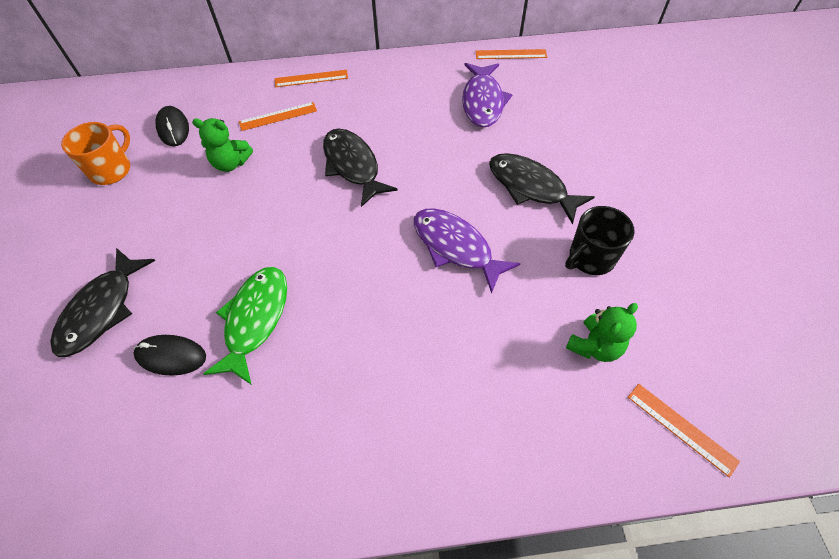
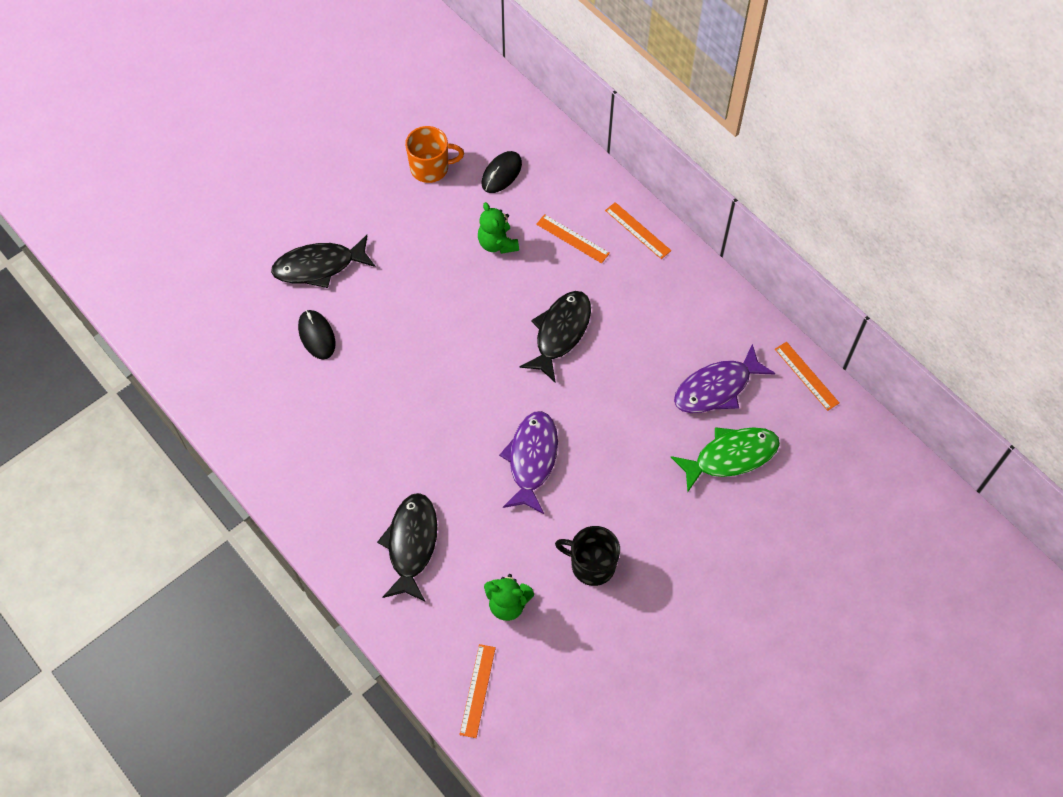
camera: 55 degrees right, 5 degrees up
(255, 319) = (376, 366): green fish -> green fish (731, 456)
(531, 187) = (637, 482): black fish -> black fish (411, 544)

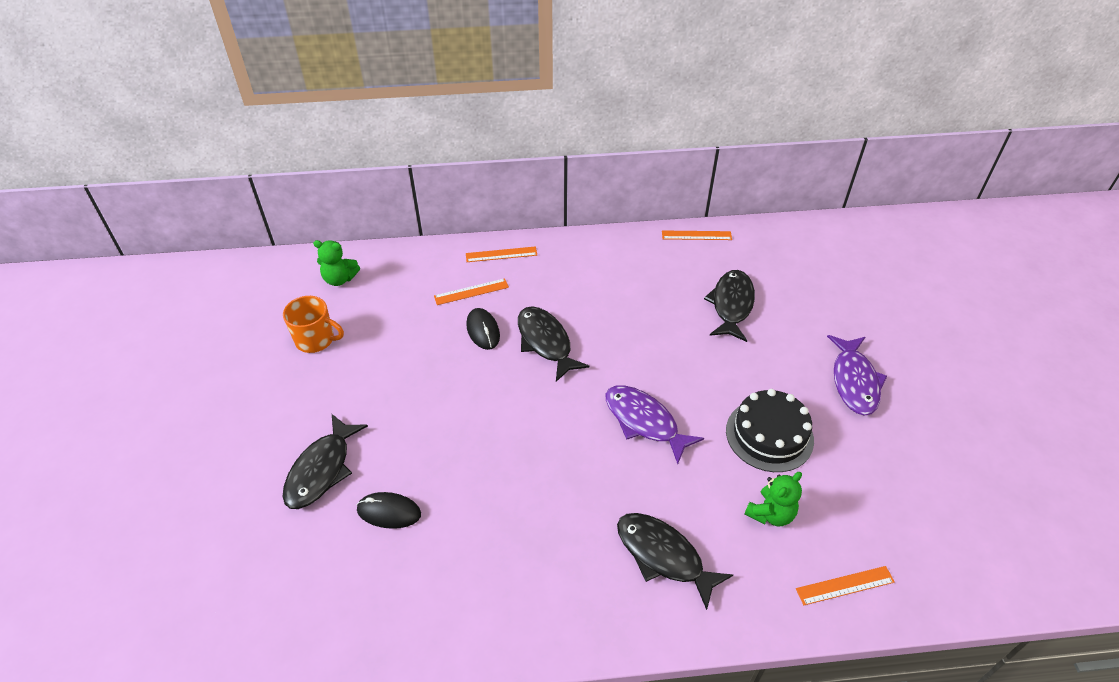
camera: 55 degrees left, 15 degrees down
(430, 168) = (316, 340): orange mug -> orange mug turned 75 degrees clockwise
(478, 690) = (845, 585): orange ruler -> orange ruler turned 60 degrees counterclockwise
(497, 243) = (429, 336): green teddy bear -> green teddy bear (340, 279)
(501, 173) = (371, 300): black mouse -> black mouse (483, 330)
(592, 565) = (769, 435): black mug -> black cake
(716, 388) = (669, 283): purple fish -> purple fish (854, 381)
(731, 456) = (731, 305): green fish -> black fish

